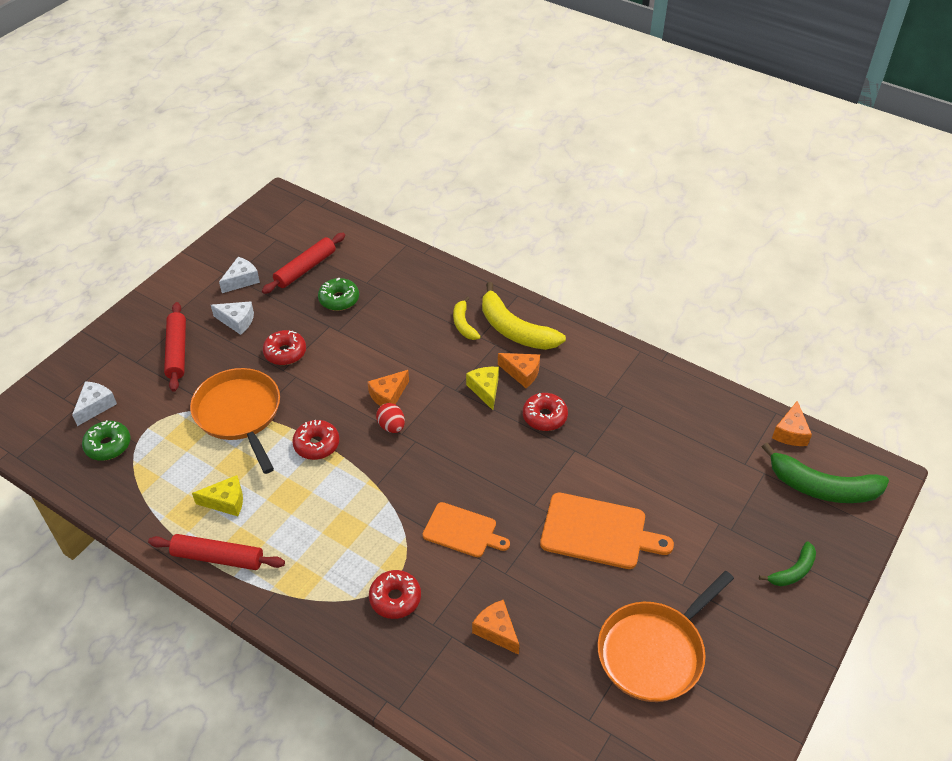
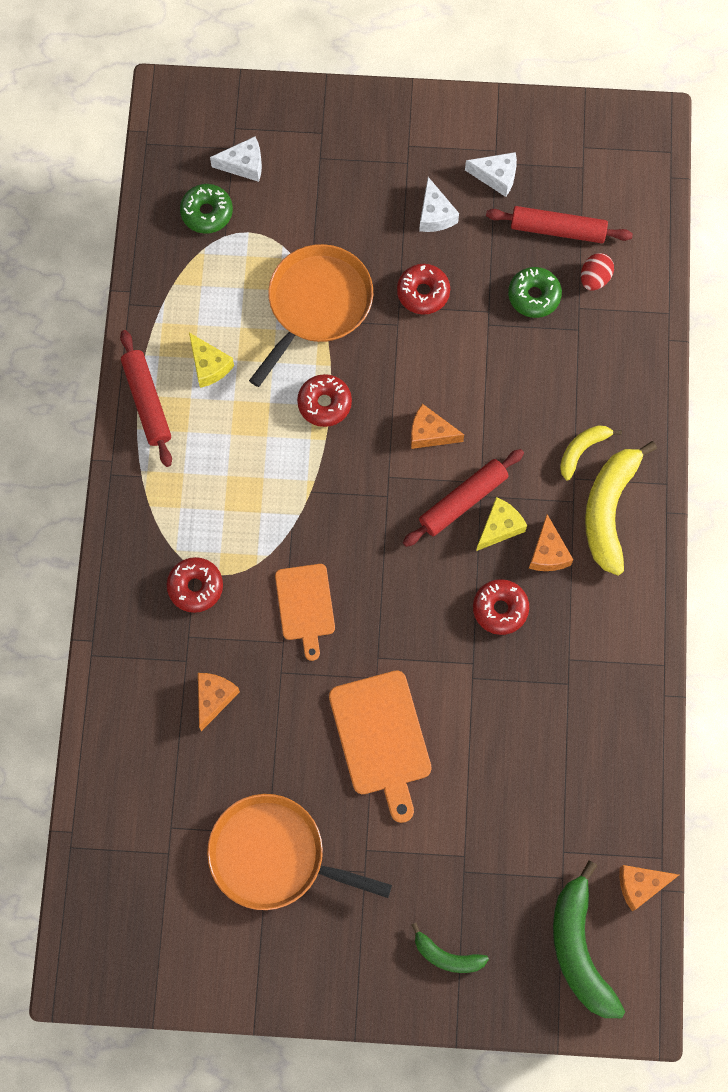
camera: 60 degrees right, 25 degrees up
(177, 351) = (357, 186): red rolling pin -> red rolling pin (463, 501)
(391, 426) = (391, 461): red egg -> red egg (594, 278)

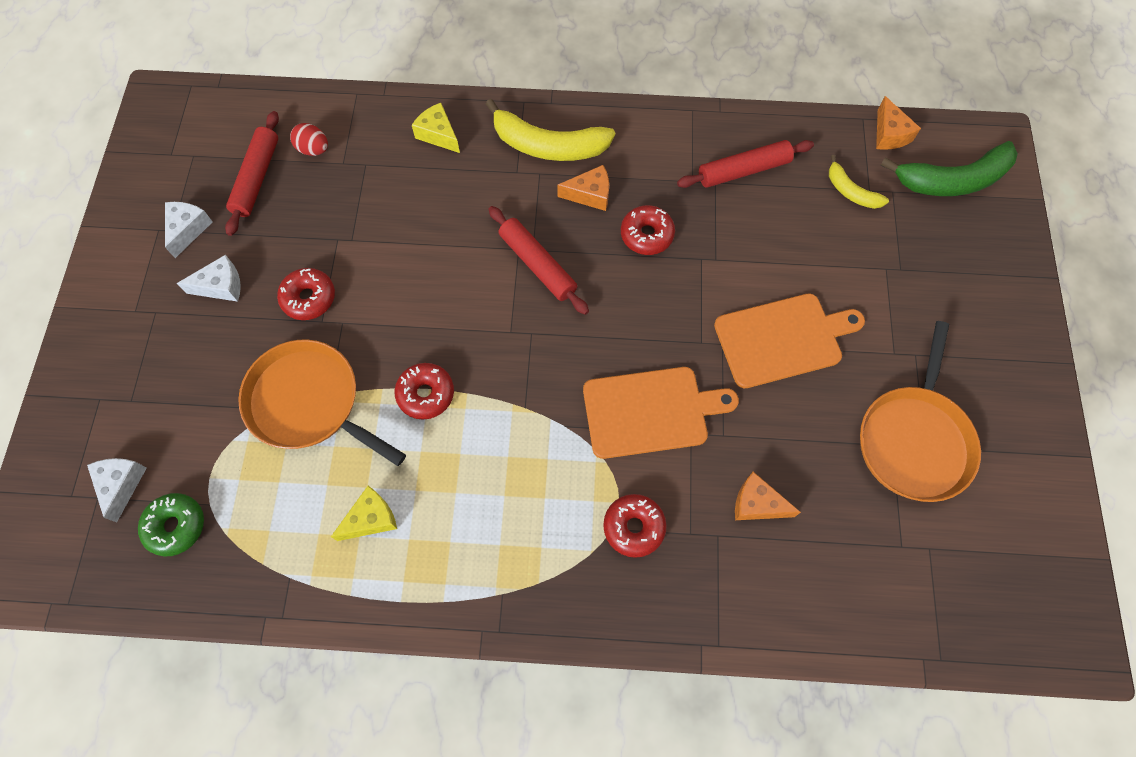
camera: 90 degrees left, 5 degrees down
(147, 402) = (410, 590): red rolling pin -> red rolling pin (743, 170)
(305, 605) = (650, 412): orange cutting board -> orange cutting board, size x1.50
(430, 433) = (465, 293): orange cheese -> none
(447, 956) = (980, 284): green banana -> none
(499, 527) = (565, 234): yellow cheese -> yellow cheese (438, 134)
(534, 296) = (325, 200): green donut -> none
(582, 450) = (489, 165): yellow banana -> yellow banana (851, 191)

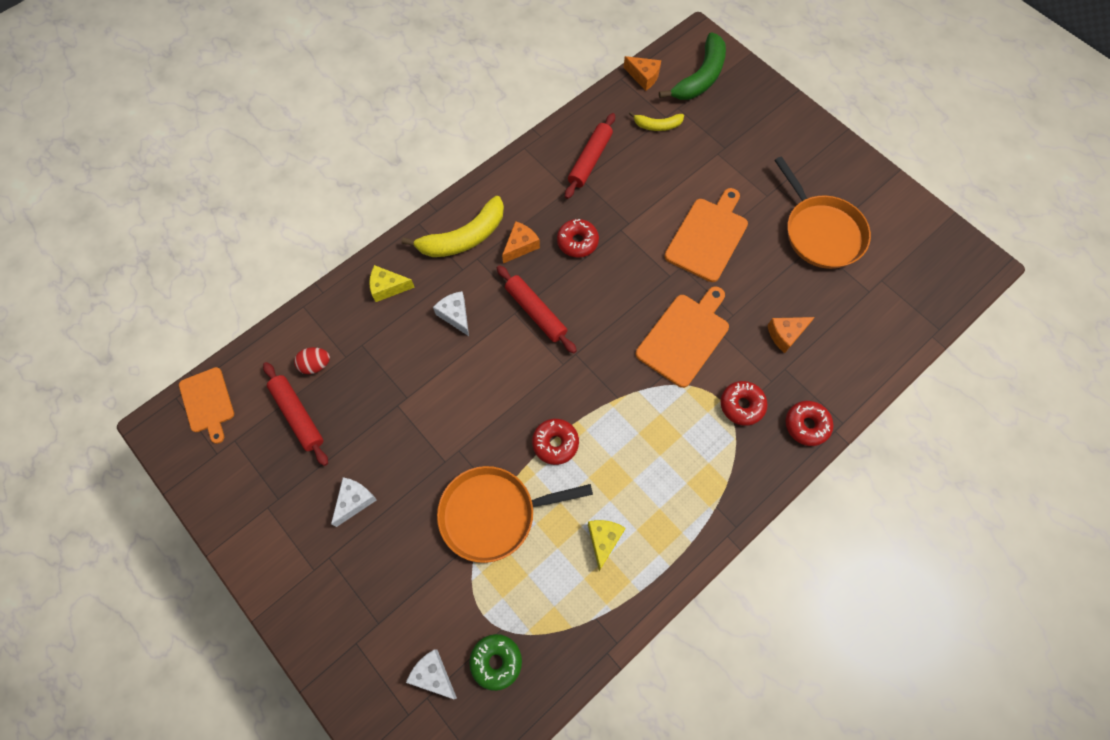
camera: 45 degrees left, 0 degrees up
(188, 229) = (289, 488): white cheese -> white cheese (455, 315)
(207, 108) = (207, 402): none -> orange cutting board
(309, 298) = (421, 456): red donut -> red donut (806, 425)
(537, 265) = (536, 312): red rolling pin -> red rolling pin turned 45 degrees clockwise

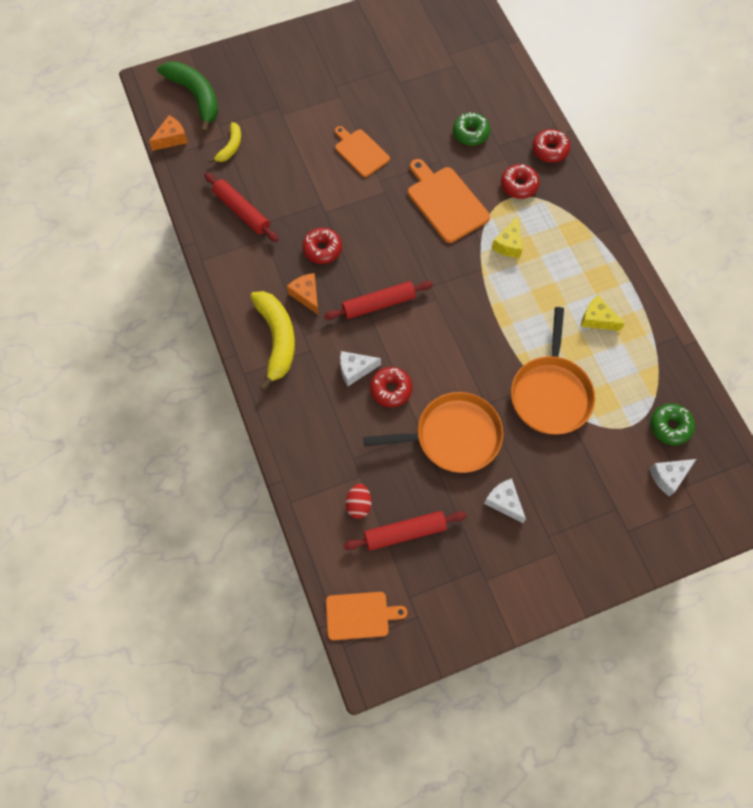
camera: 70 degrees left, 0 degrees up
(388, 287) = (302, 419): yellow cheese -> yellow cheese (508, 244)
(555, 443) = (505, 327): red donut -> red donut (391, 389)
(708, 237) = (360, 152): orange cutting board -> orange cutting board, size x0.67
(785, 334) = (470, 133): orange cheese -> green donut
(821, 232) = (390, 74): orange pan -> orange pan (453, 436)

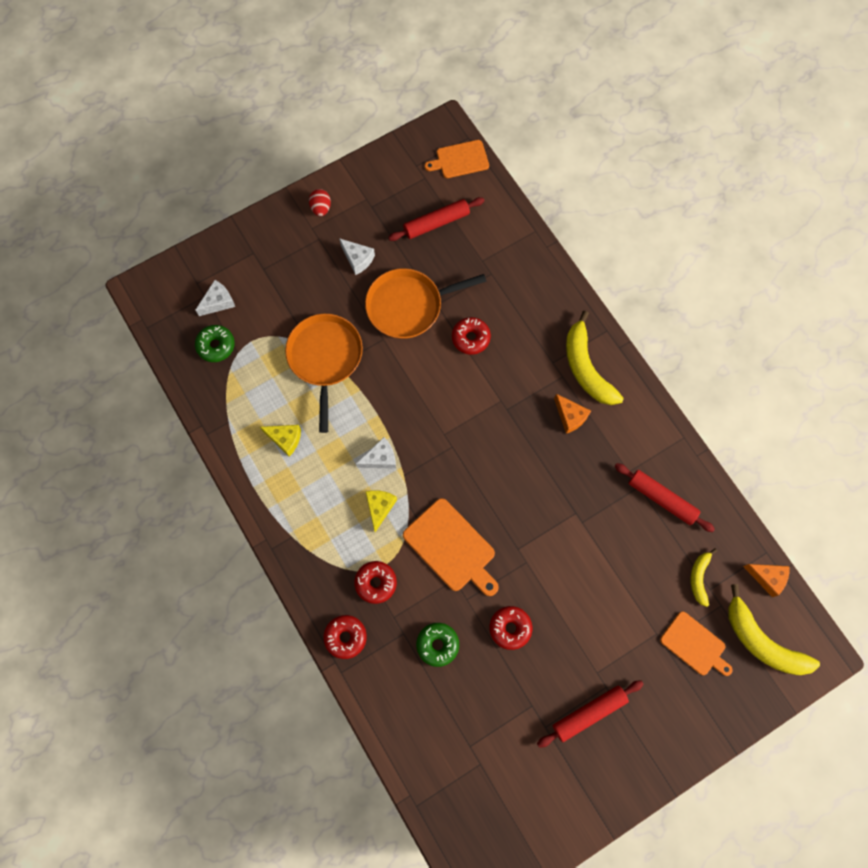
camera: 170 degrees right, 5 degrees up
(172, 138) = (767, 577): orange cheese -> orange cheese turned 105 degrees counterclockwise
(195, 96) = (762, 641): green banana -> yellow banana
(322, 249) = (567, 469): red donut -> red donut (510, 628)
(355, 370) = (507, 351): white cheese -> white cheese (380, 458)
(358, 504) = (478, 238): red egg -> red egg (321, 208)
(360, 152) = (555, 597): orange cutting board -> orange cutting board (694, 645)
(378, 304) = (498, 419): red rolling pin -> red rolling pin (588, 713)

